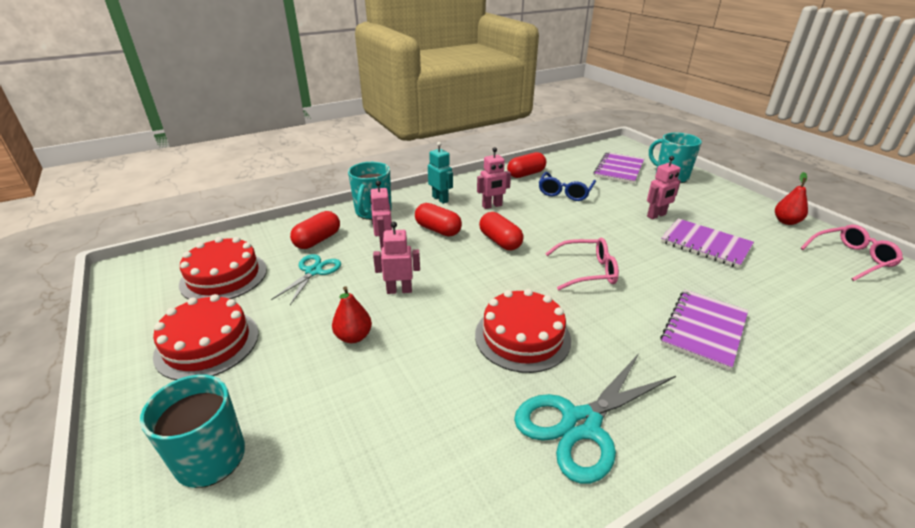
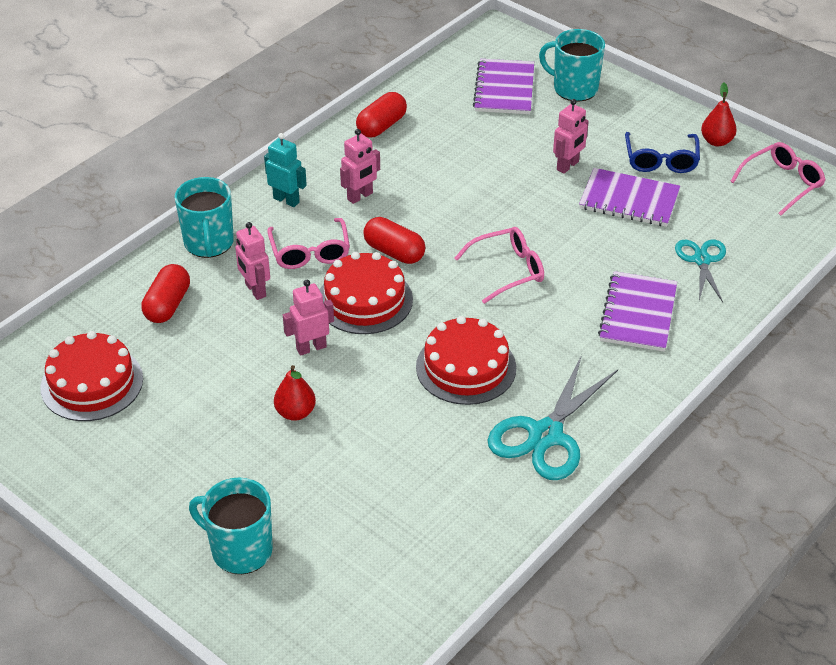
camera: 20 degrees left, 10 degrees up
(207, 343) = (146, 461): red cake -> red cake (364, 300)
(314, 271) = (196, 349): turquoise scissors -> turquoise scissors (702, 260)
(438, 230) = (310, 252): red capsule -> pink glasses
(565, 192) = (445, 150): blue glasses -> blue glasses (661, 160)

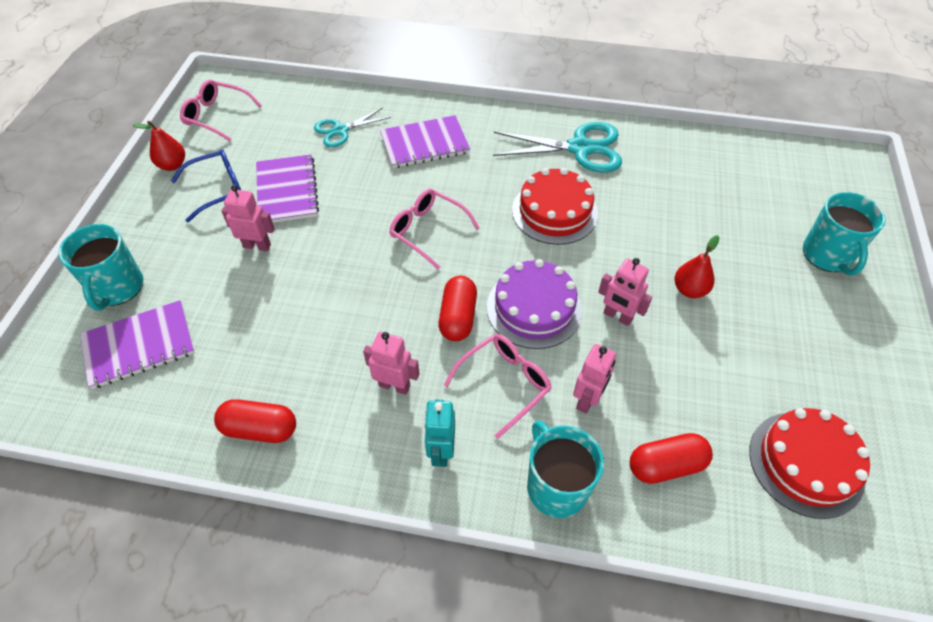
camera: 120 degrees left, 10 degrees up
(209, 243) = (556, 486): turquoise mug -> turquoise mug turned 75 degrees counterclockwise
(364, 300) = (534, 308): red cake -> purple cake

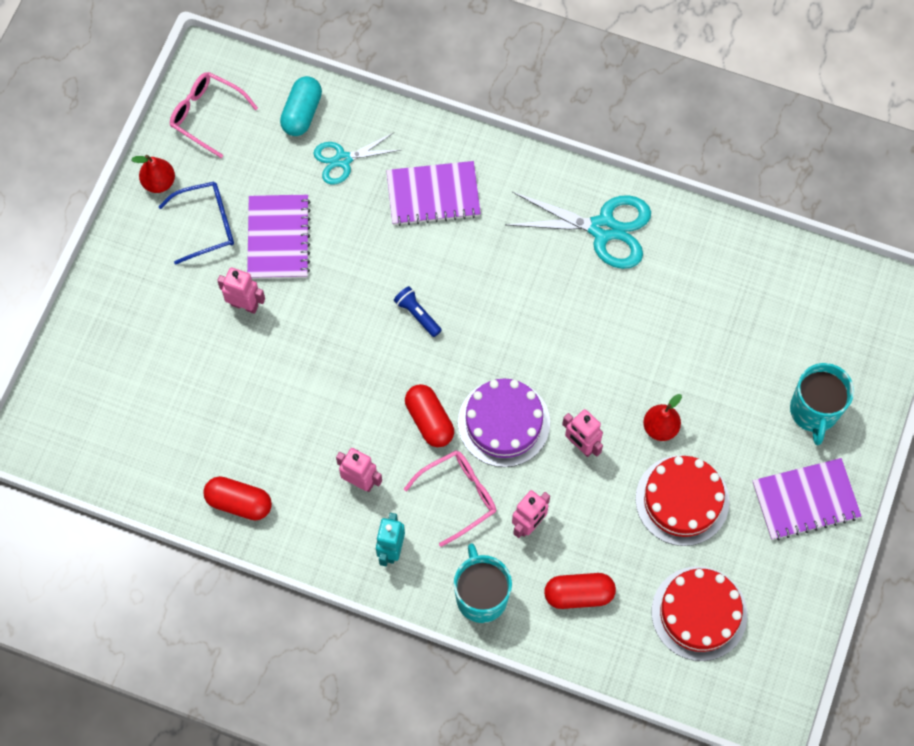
camera: 10 degrees right, 15 degrees up
(118, 288) = (110, 333): turquoise mug -> none
(139, 345) = (133, 402): purple notebook -> purple notebook (805, 500)
(301, 105) = (302, 113): none -> turquoise capsule
(428, 231) = (417, 314): pink glasses -> blue flashlight
(458, 317) = (429, 420): red capsule -> red capsule turned 45 degrees counterclockwise
(554, 212) = (553, 311): red cake -> red cake (682, 500)

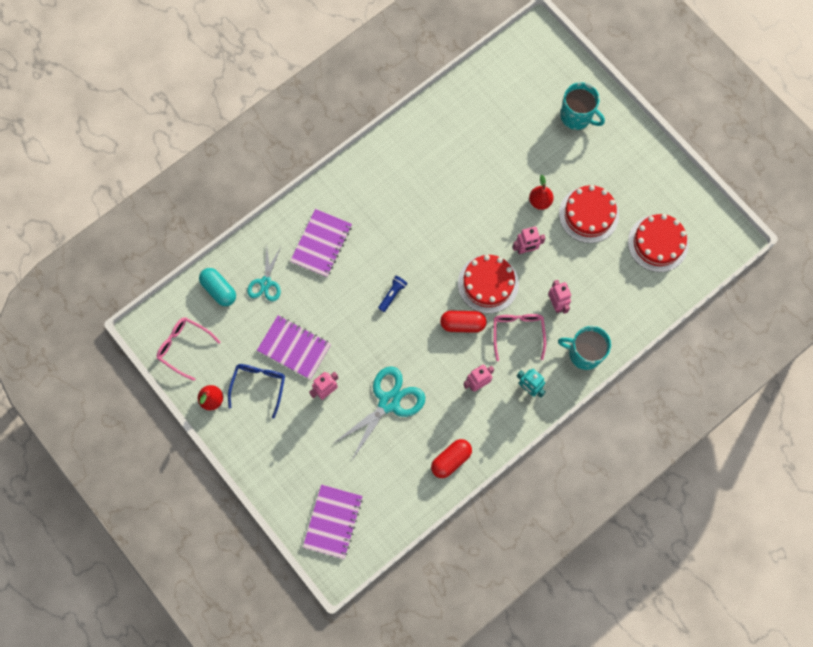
camera: 60 degrees left, 5 degrees up
(207, 115) = (184, 347): pink glasses -> pink glasses turned 60 degrees clockwise
(417, 314) = (392, 294): blue flashlight -> blue flashlight turned 135 degrees clockwise
(504, 423) = (488, 283): purple cake -> red cake
(578, 594) = (612, 300): red capsule -> none
(603, 229) = (401, 162): turquoise scissors -> turquoise scissors (389, 402)
(805, 500) = (625, 151): purple notebook -> purple notebook (333, 521)

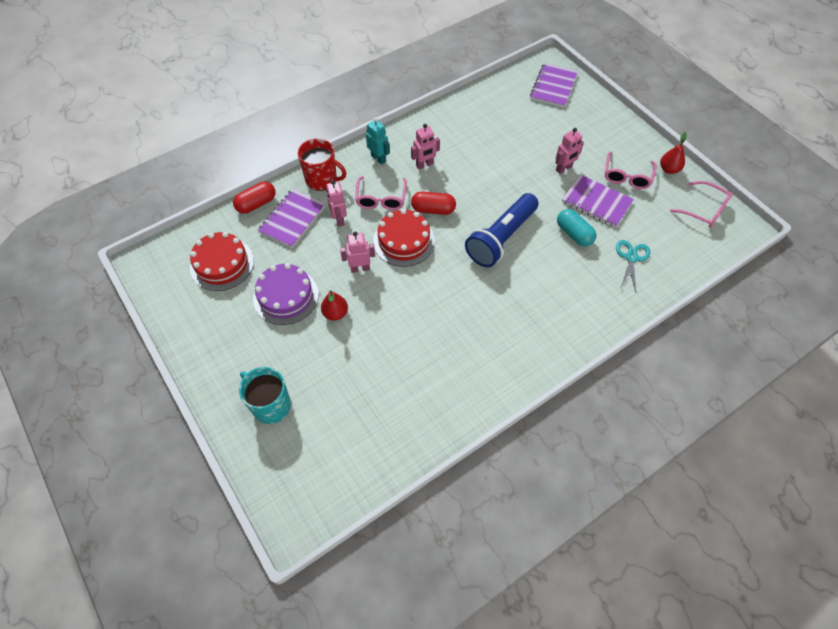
camera: 175 degrees left, 15 degrees down
(219, 290) = (679, 255): turquoise capsule -> turquoise capsule (574, 234)
(259, 386) = (627, 176): blue glasses -> pink glasses
(321, 244) = (576, 289): purple notebook -> purple notebook (292, 219)
(389, 402) = (506, 157): turquoise scissors -> none
(392, 294) = (501, 238): blue flashlight -> blue flashlight, size x2.43
(451, 460) = (454, 116): red capsule -> red capsule (256, 204)
(584, 353) = (322, 179): turquoise mug -> red mug
(589, 214) = (286, 296): red cake -> purple cake

